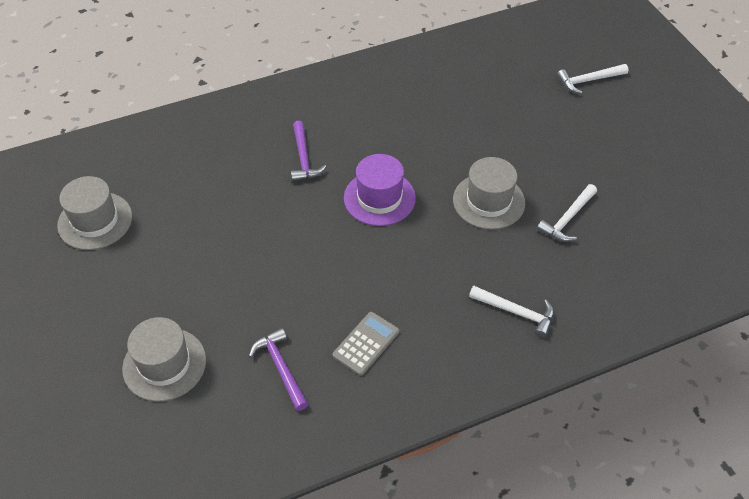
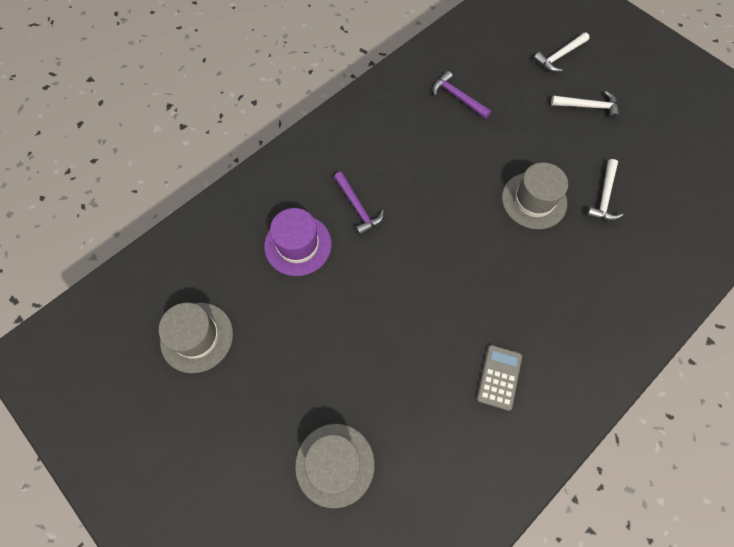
camera: 20 degrees left, 15 degrees up
(281, 368) = (439, 428): purple hammer -> purple hammer (457, 97)
(379, 198) = (442, 227): purple hat -> purple hat (298, 245)
(516, 312) = (605, 301): white hammer -> white hammer (588, 106)

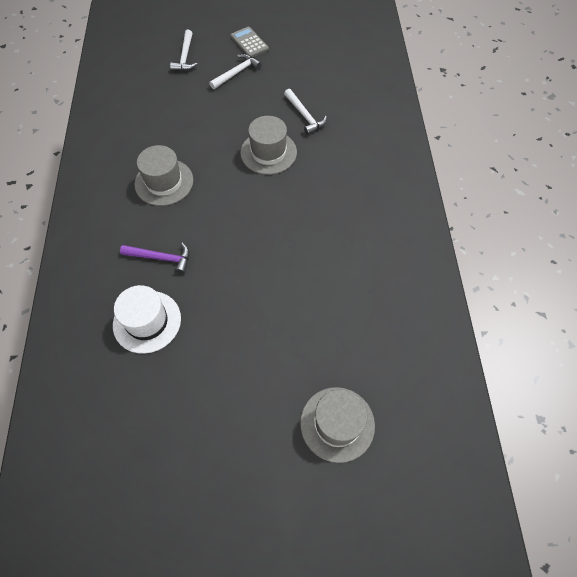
camera: 50 degrees left, 5 degrees down
(197, 337) = (145, 457): grey hat -> grey hat (164, 182)
(298, 245) = (147, 321): purple hat -> white hat
(457, 97) = (147, 132): purple hammer -> none
(499, 377) = (366, 269): grey calculator -> grey calculator (249, 43)

